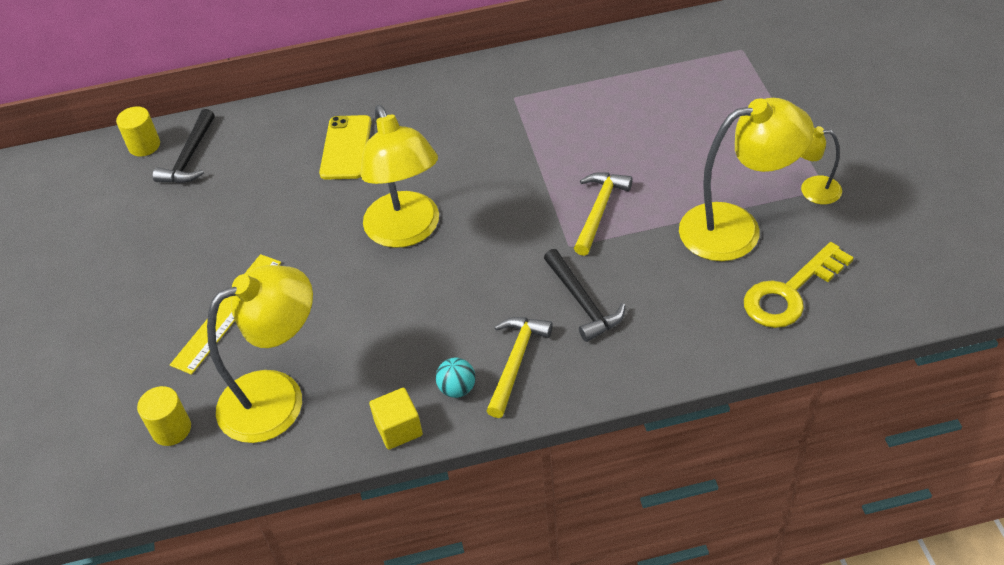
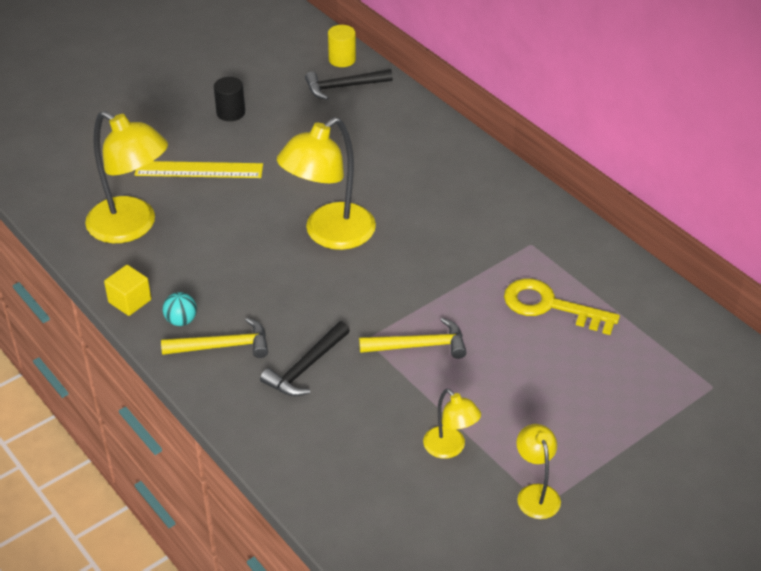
camera: 60 degrees right, 5 degrees down
(153, 260) = (230, 112): none -> black cylinder
(171, 429) = (83, 186): yellow cylinder -> none
(346, 148) = (404, 165): yellow phone -> none
(736, 228) = (450, 448): yellow lamp -> yellow lamp, size x0.51
(790, 293) = (387, 509): yellow key -> yellow key (550, 306)

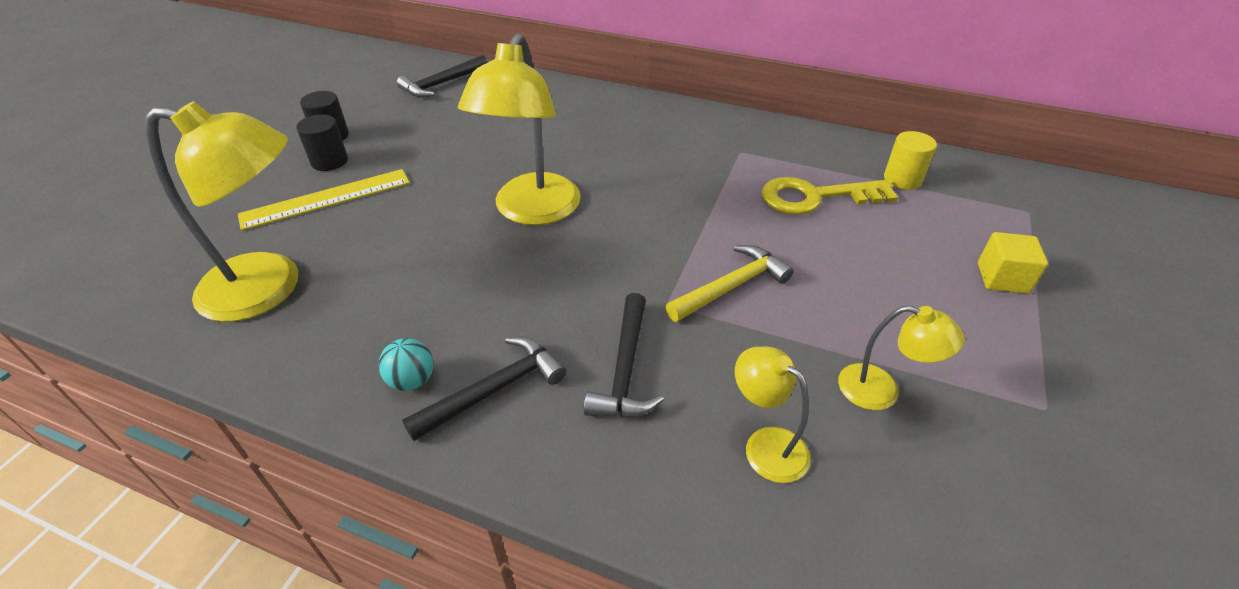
camera: 30 degrees left, 0 degrees up
(130, 301) = (317, 385): yellow cube -> yellow cube (1002, 278)
(217, 137) = (329, 161): none -> black cylinder
(223, 346) = (494, 390): yellow hammer -> black hammer
(342, 59) = (423, 65): yellow cylinder -> yellow cylinder (902, 179)
(536, 493) = (1023, 399): yellow lamp -> yellow lamp (765, 445)

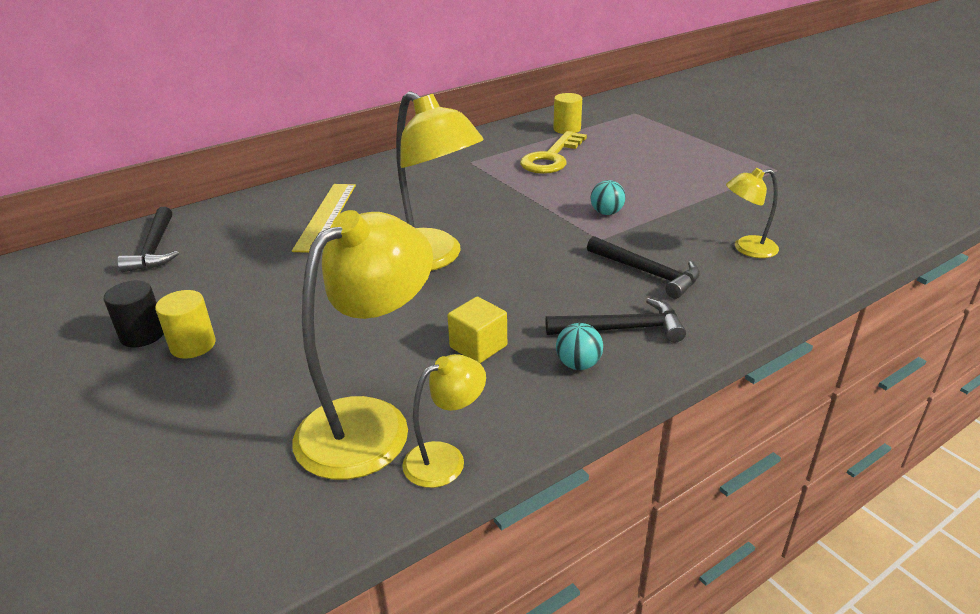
camera: 55 degrees left, 10 degrees down
(326, 198) = (261, 360): yellow ruler -> yellow ruler (326, 216)
(329, 161) = (193, 345): black cylinder -> yellow cylinder
(494, 390) = (622, 329): black hammer -> black hammer turned 90 degrees clockwise
(731, 287) = (606, 213): yellow hammer -> turquoise ball
(881, 391) = (733, 202): yellow lamp -> yellow lamp (445, 458)
(1002, 278) = (679, 140): yellow cube -> yellow cube (478, 346)

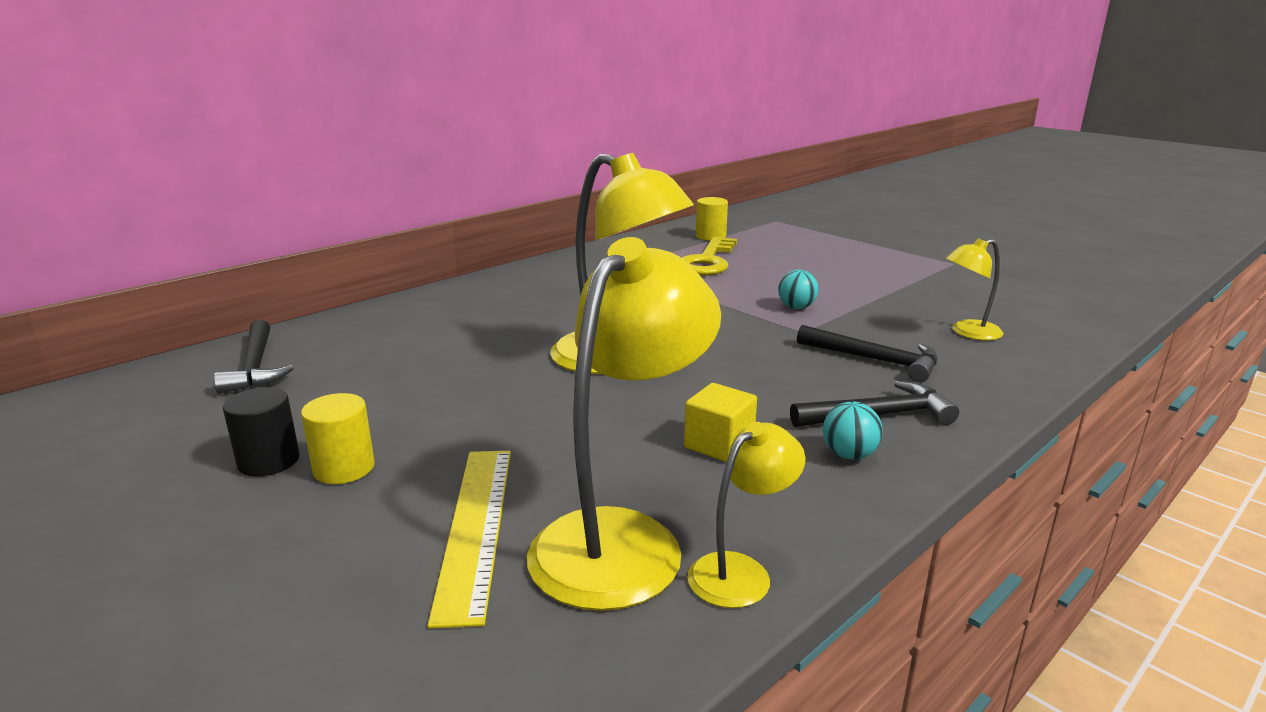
camera: 10 degrees left, 10 degrees down
(326, 216) = (468, 324): yellow ruler -> yellow ruler (475, 527)

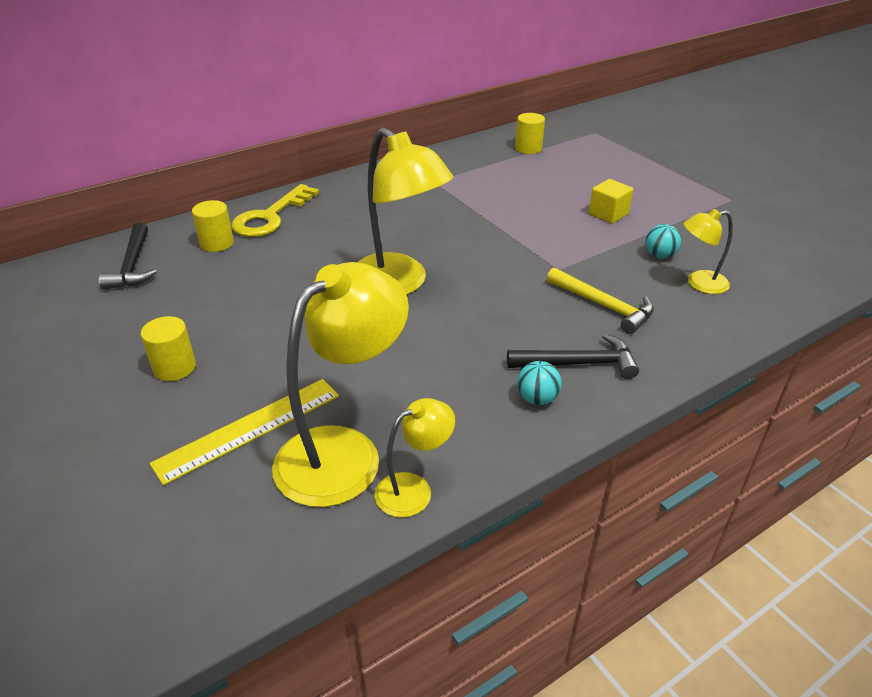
camera: 10 degrees right, 15 degrees up
(269, 461) = (126, 355): black cylinder -> none
(366, 338) = (217, 243): none -> yellow cylinder
(475, 527) = (249, 428): yellow ruler -> yellow ruler turned 45 degrees clockwise
(707, 261) = (513, 179): yellow key -> yellow key (270, 217)
(719, 444) = (443, 377): yellow cube -> yellow cube (608, 214)
(796, 307) = (566, 241): turquoise ball -> turquoise ball (659, 255)
(874, 360) = (603, 306): black hammer -> yellow hammer

